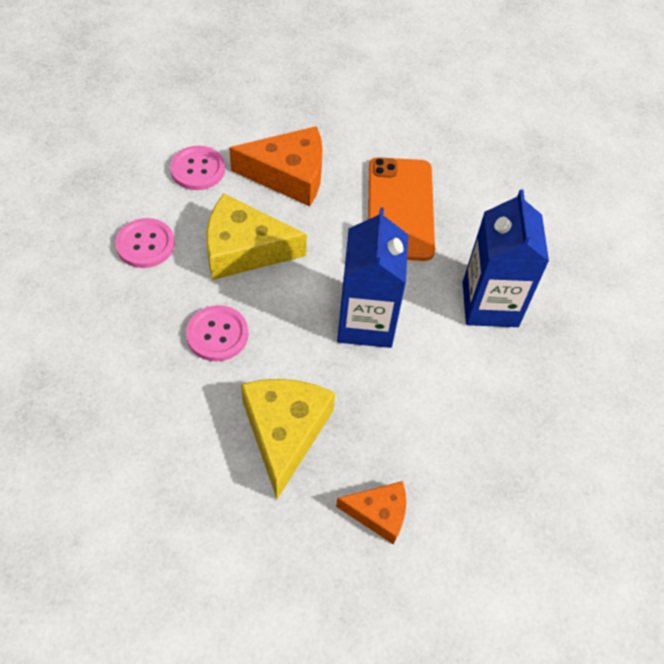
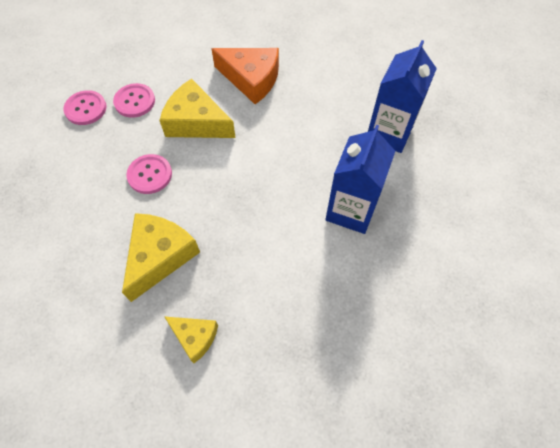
camera: 25 degrees right, 5 degrees up
(198, 169) = (193, 60): pink button -> pink button (86, 109)
(366, 322) = (254, 196): blue carton -> blue carton (389, 133)
(379, 513) = (195, 337): orange cheese -> yellow cheese
(400, 209) = (318, 122): orange phone -> none

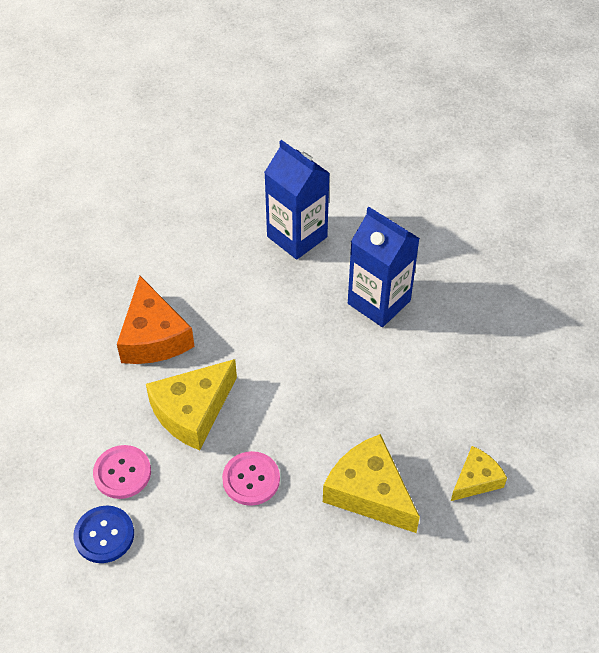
camera: 70 degrees left, 10 degrees down
(86, 109) = (104, 535): pink button -> blue button
(251, 79) = (153, 336): orange cheese -> orange cheese turned 120 degrees clockwise

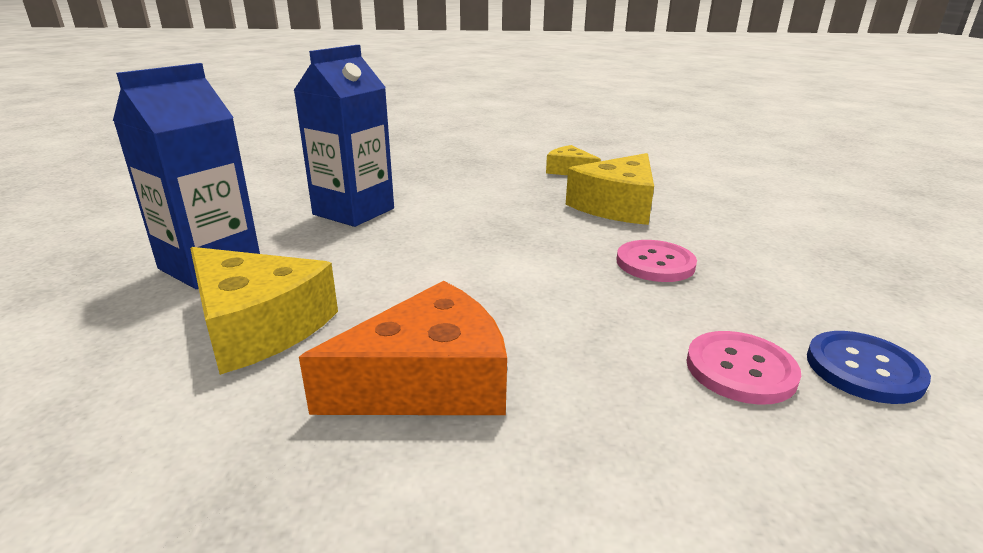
camera: 100 degrees left, 25 degrees down
(193, 411) = (577, 317): yellow cheese -> yellow cheese (258, 326)

